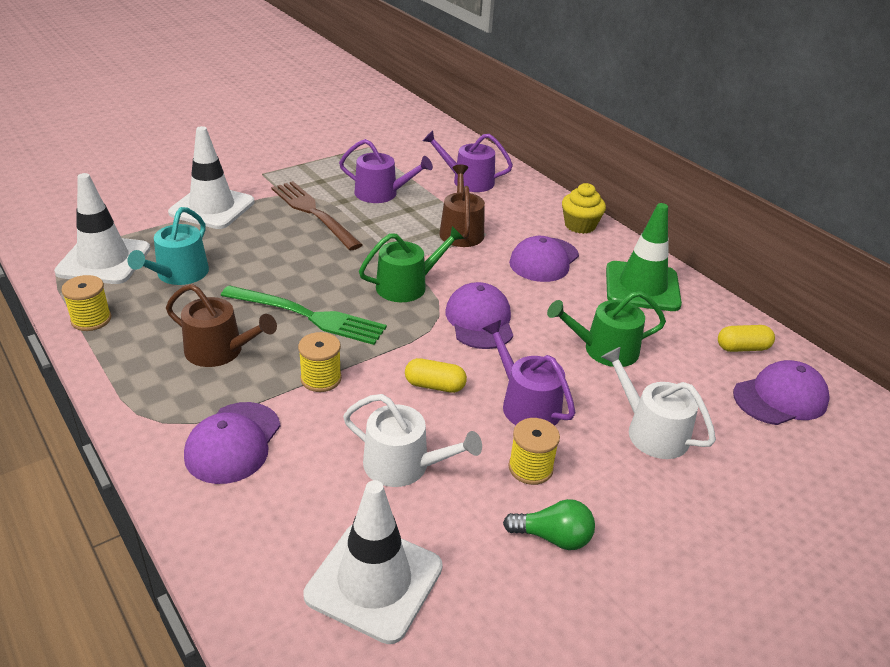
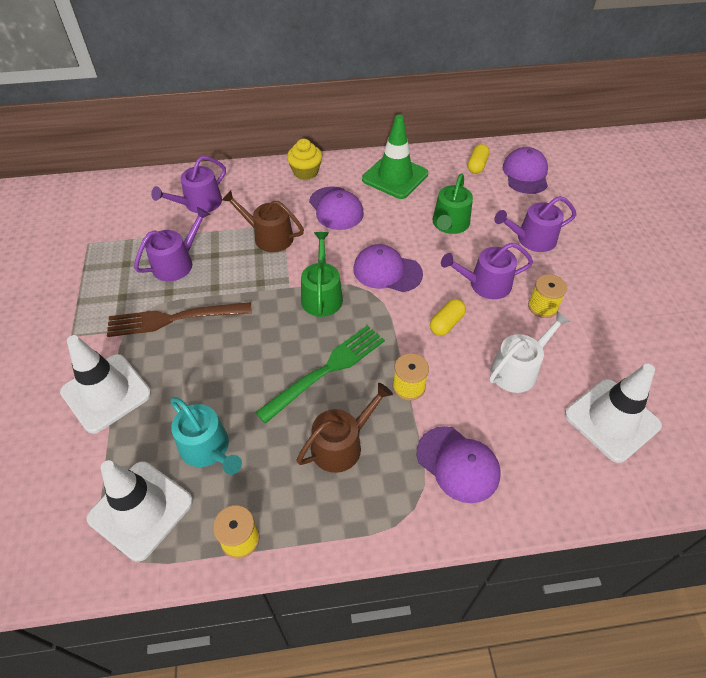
camera: 60 degrees left, 15 degrees up
(553, 537) = (601, 320): green light bulb -> none
(651, 431) = (531, 239): white watering can -> purple watering can

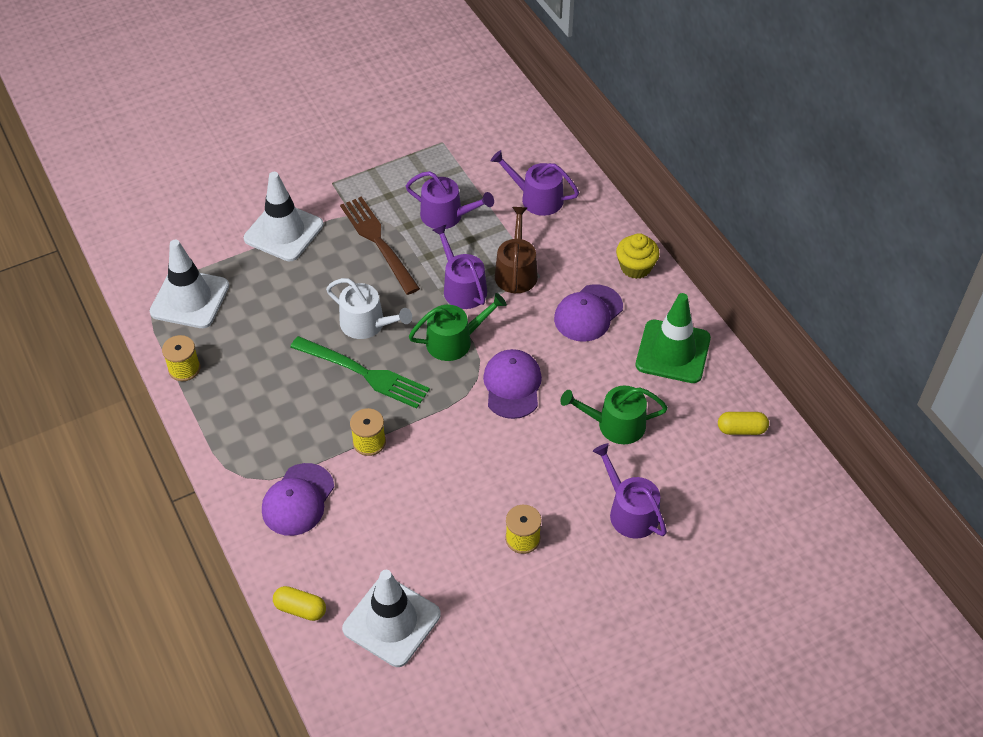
camera: 70 degrees right, 0 degrees up
(208, 449) = (254, 319): turquoise watering can -> none
(342, 444) = (289, 408): brown watering can -> none
(446, 323) = (461, 455): yellow capsule -> yellow capsule (300, 609)
(485, 284) = (533, 478): purple watering can -> purple watering can (462, 287)
(518, 369) = (425, 529): white watering can -> white watering can (367, 324)
(525, 174) = (754, 485): purple cap -> none

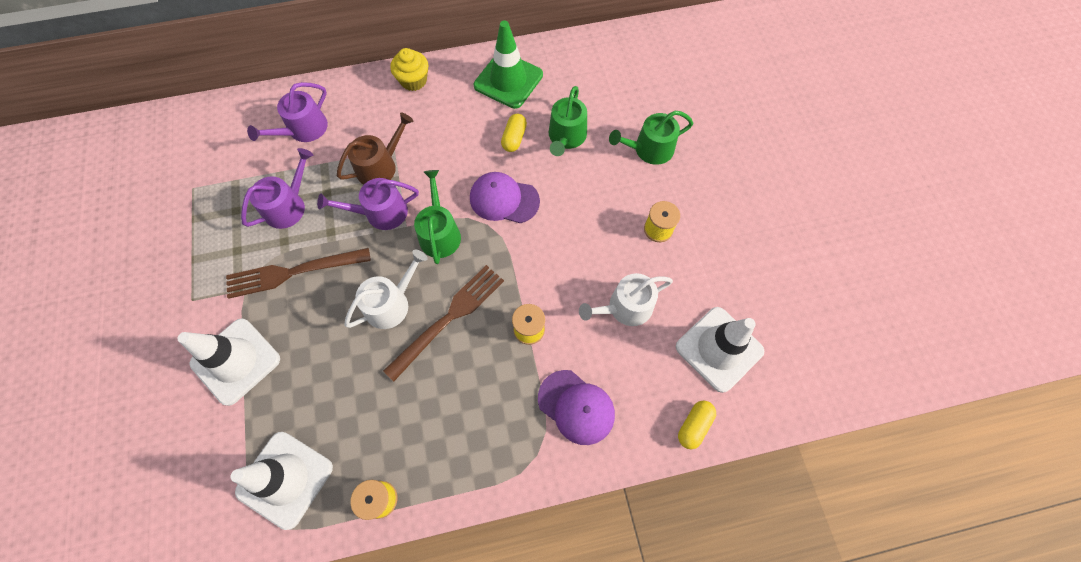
camera: 75 degrees left, 15 degrees up
(364, 373) = (449, 317): green fork -> brown fork
(416, 523) = (625, 307): none -> white watering can
(516, 271) = (380, 166): brown watering can -> brown watering can turned 120 degrees clockwise
(588, 313) = (448, 126): purple cap -> none
(629, 511) = (649, 149): purple watering can -> green watering can
(741, 429) = (594, 60): yellow capsule -> yellow capsule (514, 138)

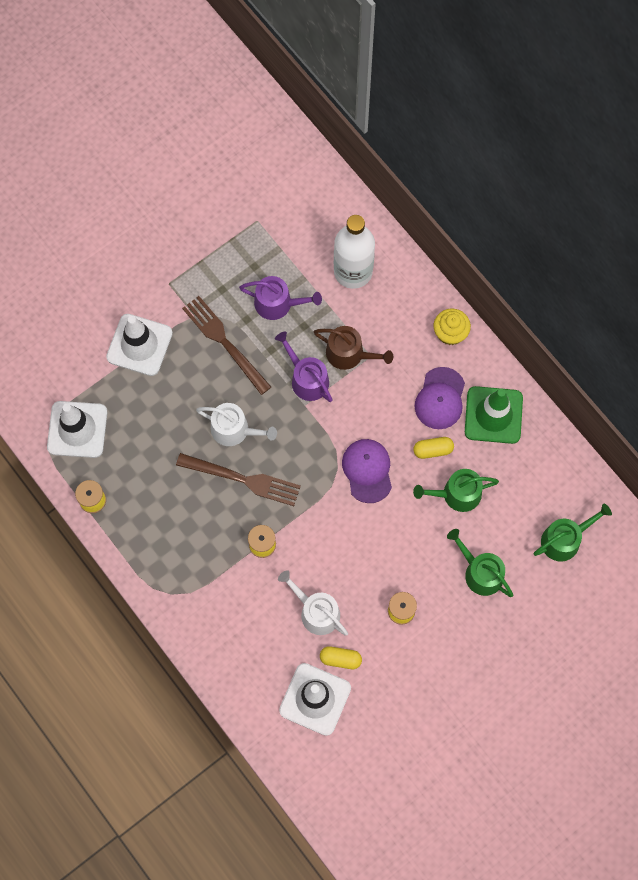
camera: 65 degrees right, 5 degrees up
(303, 130) = (353, 271): purple watering can -> white bottle
(439, 233) = (311, 434): green watering can -> green watering can (565, 539)
(576, 407) = (218, 607): purple cap -> purple cap (440, 398)
(694, 426) = (243, 701): yellow capsule -> yellow capsule (340, 659)

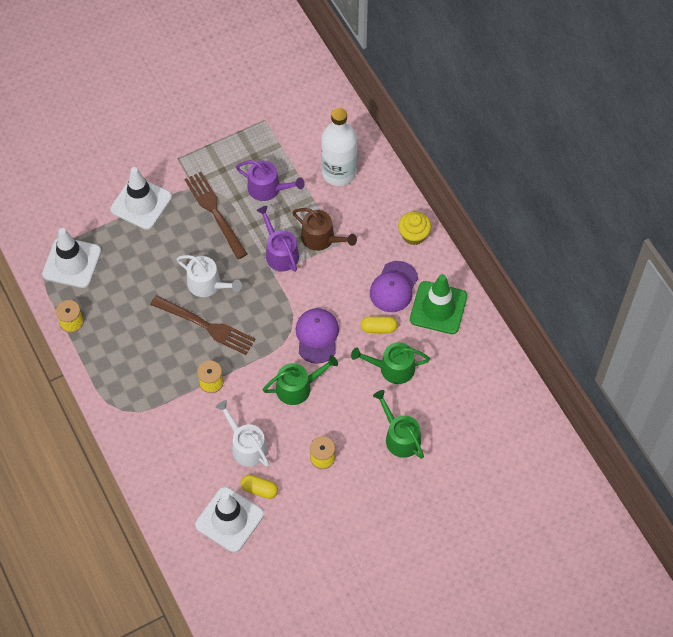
camera: 10 degrees right, 10 degrees down
(565, 539) = (482, 421): green watering can -> green watering can (298, 387)

